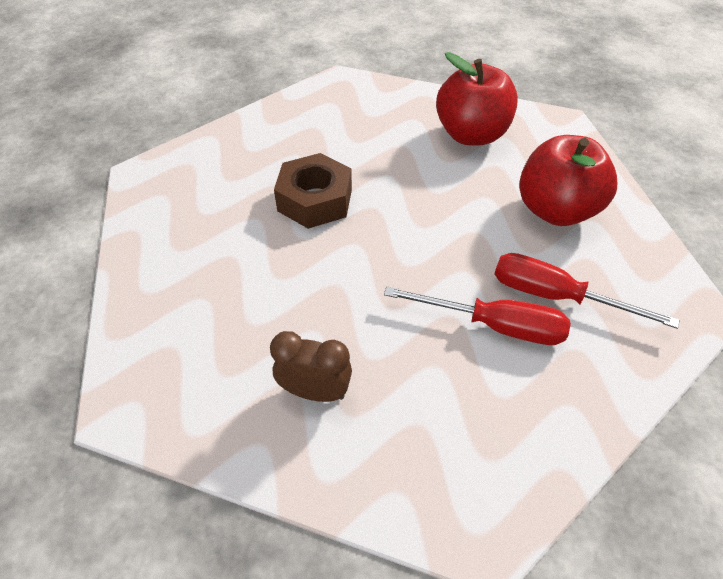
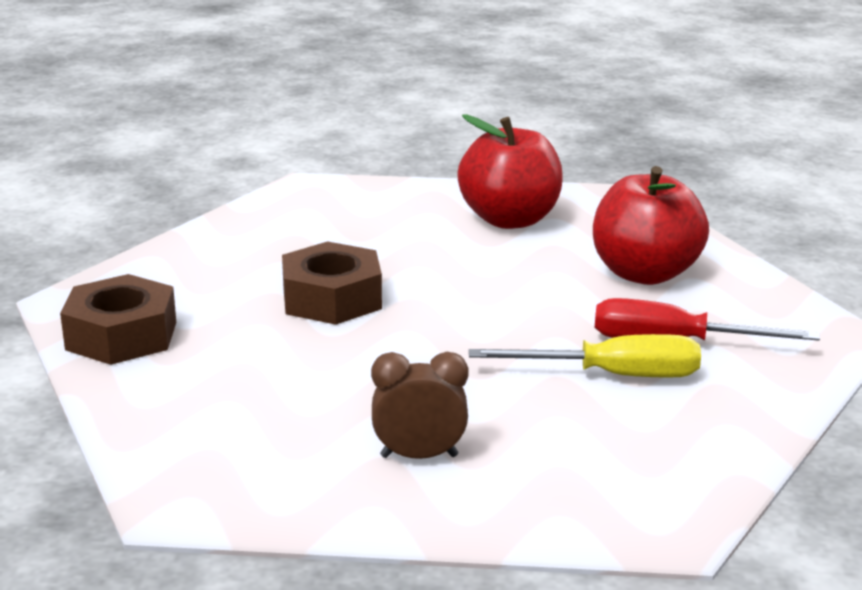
camera: 15 degrees left, 25 degrees down
(160, 215) = (121, 336): none -> brown nut
(494, 326) = (612, 375): red screwdriver -> yellow screwdriver

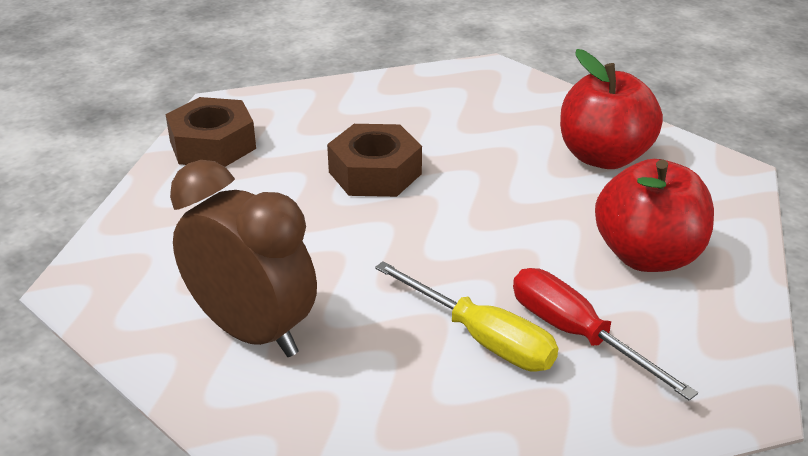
camera: 40 degrees right, 10 degrees up
(419, 456) = (252, 332): brown clock -> brown clock, size x1.82

